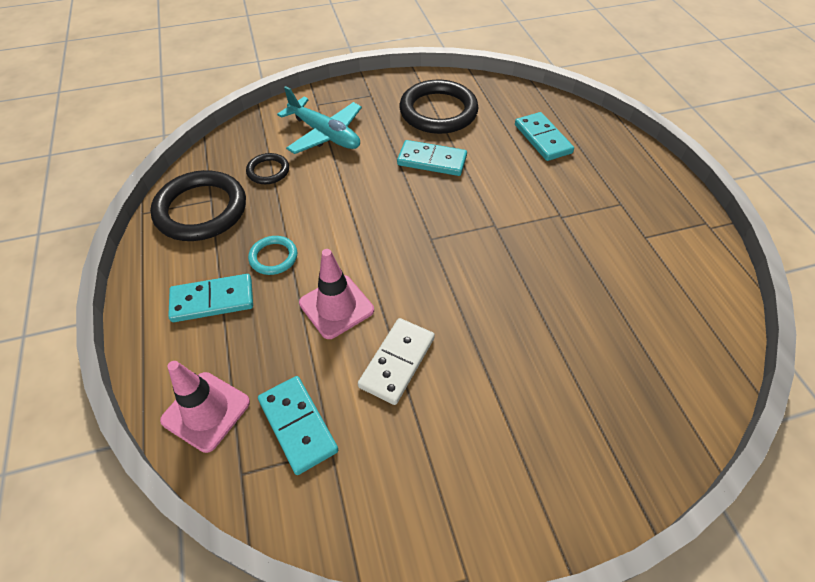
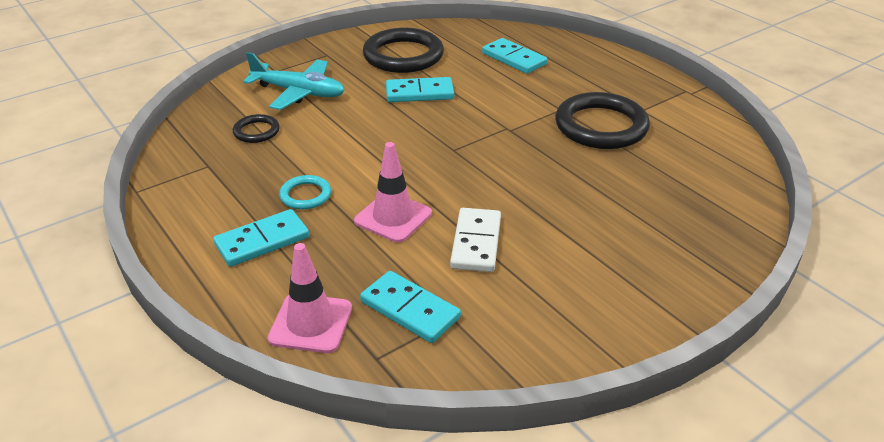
camera: 20 degrees left, 15 degrees down
(201, 210) = (202, 175): black ring -> black ring (601, 126)

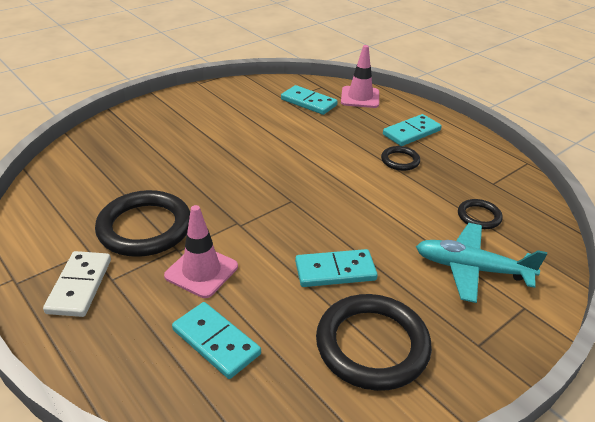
camera: 175 degrees right, 0 degrees up
(305, 195) = (400, 160): turquoise ring -> black ring
(393, 217) = (330, 146): pink traffic cone -> pink traffic cone (201, 271)
(476, 243) = (271, 132): white domino -> white domino (79, 286)

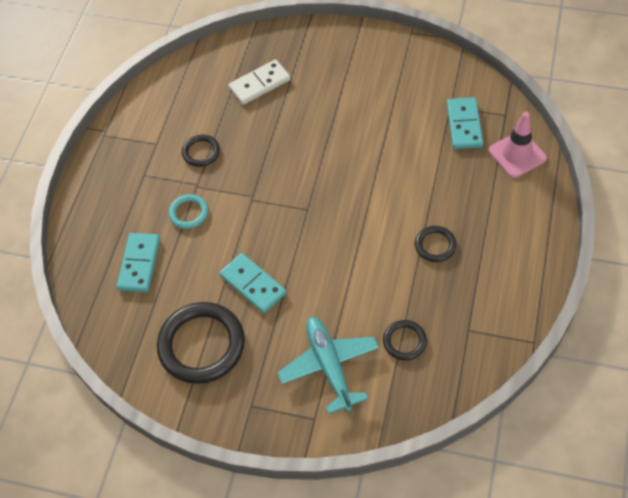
camera: 60 degrees right, 20 degrees up
(79, 286) = (126, 165): white domino -> white domino (259, 84)
(145, 228) = (201, 152): black ring -> black ring, size x0.49
(201, 271) = (188, 213): pink traffic cone -> turquoise ring
(411, 132) = (493, 228): turquoise domino -> none

